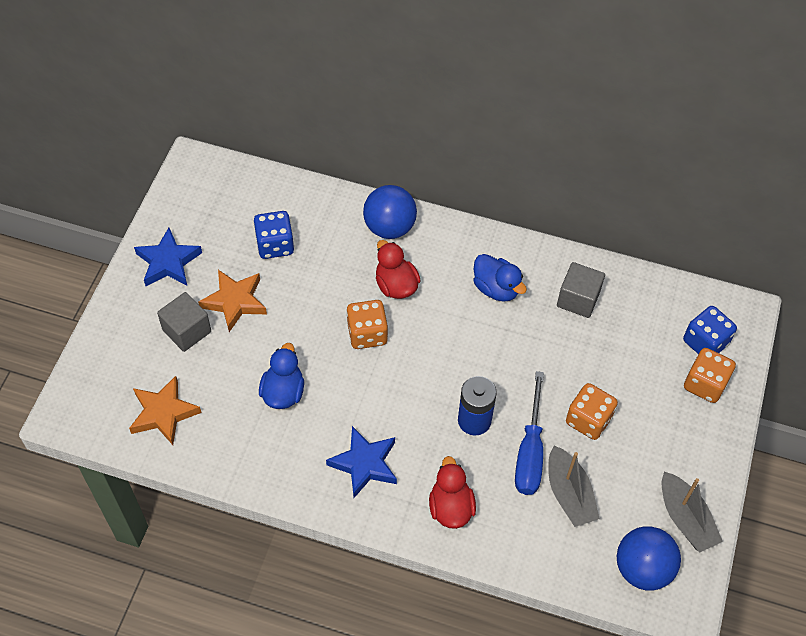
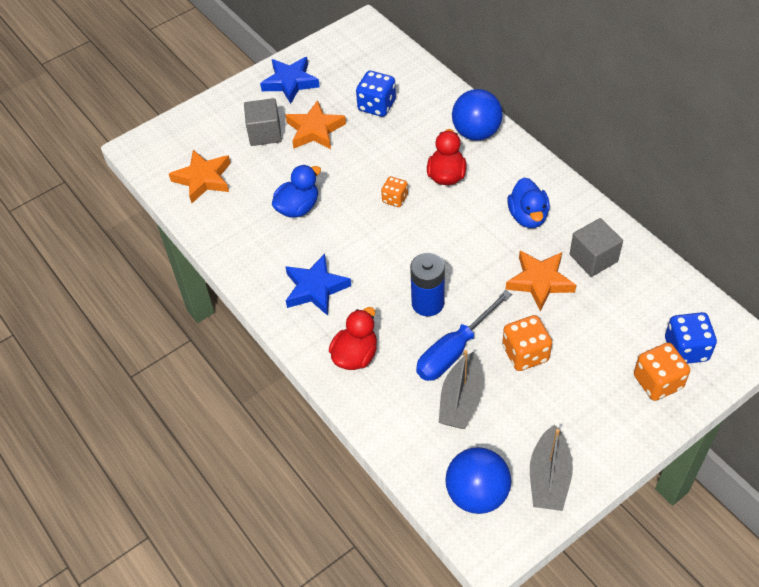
camera: 40 degrees right, 5 degrees down
(367, 334) = (395, 199): orange dice -> orange dice, size x0.63
(551, 346) = (540, 281): none -> orange star

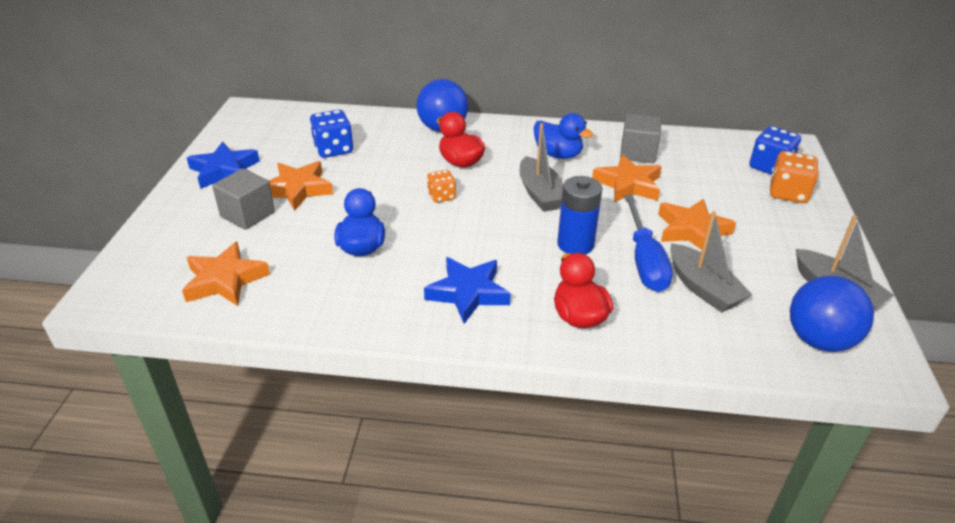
camera: 50 degrees left, 15 degrees down
(463, 244) = (540, 194): none -> grey boat
(525, 354) = (692, 230): orange dice -> orange star

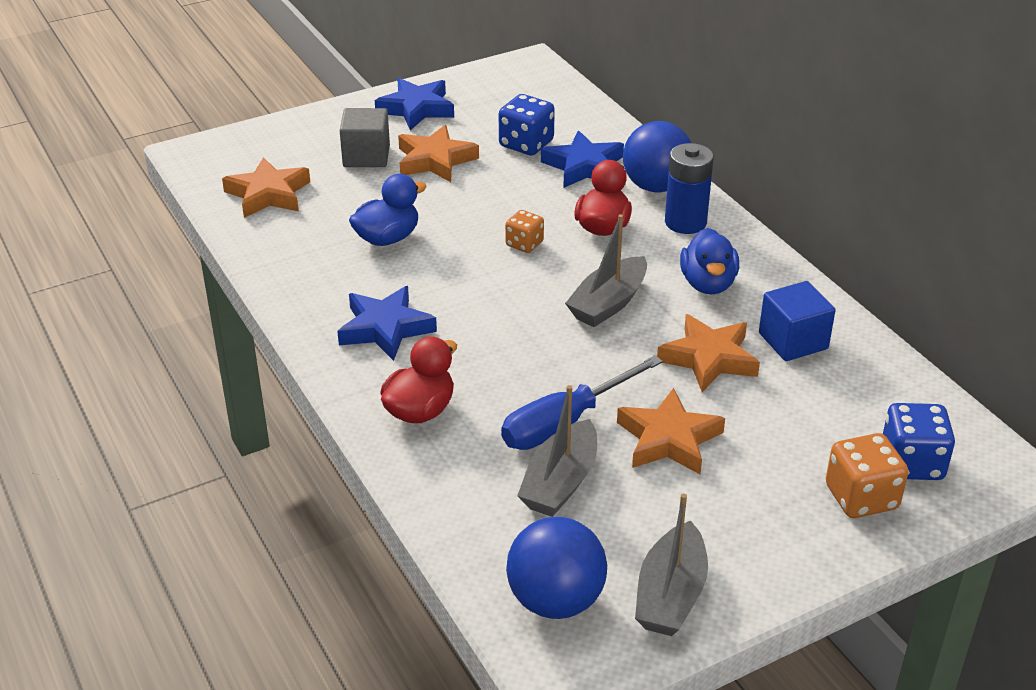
camera: 55 degrees right, 0 degrees up
(388, 141) = (584, 166): none -> blue star
(575, 244) = (540, 364): blue battery -> blue battery (685, 222)
(637, 153) = (793, 341): grey cube -> blue cube

